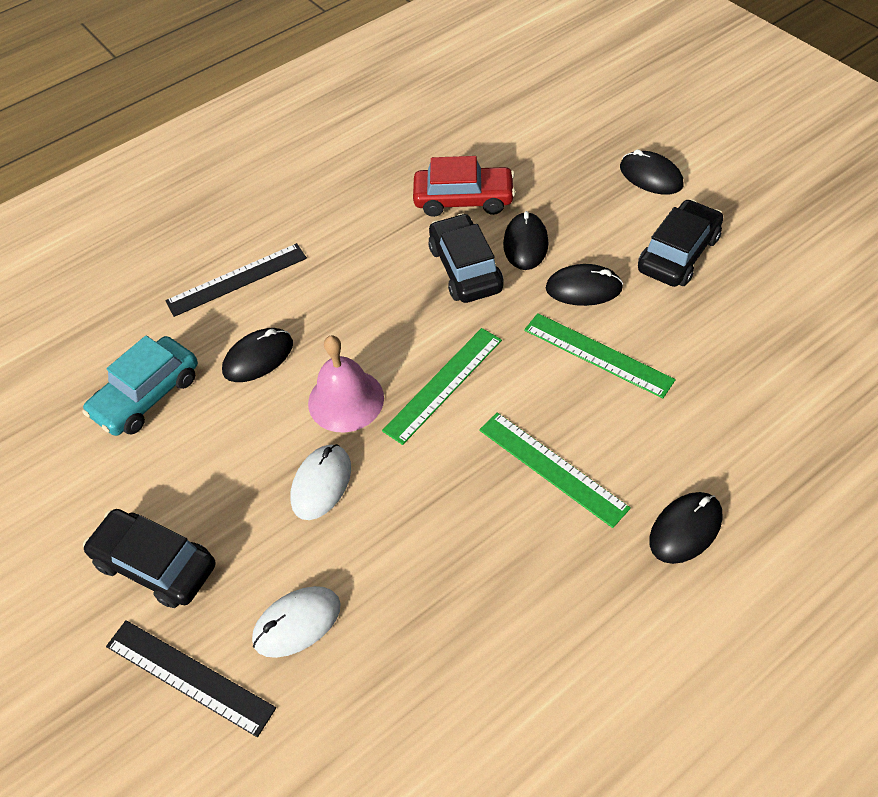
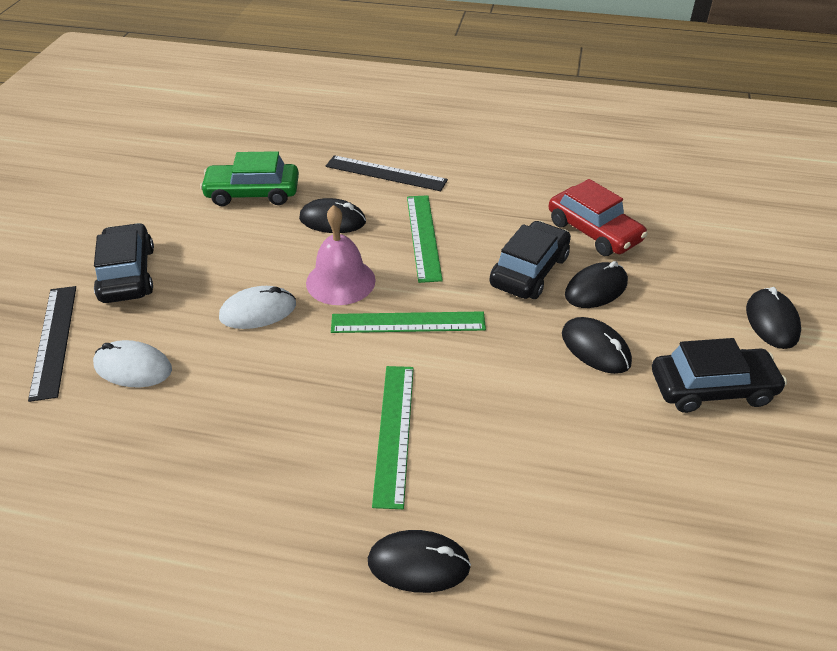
camera: 45 degrees right, 10 degrees down
(147, 395) = (253, 193): turquoise car -> green car
(597, 354) = (538, 396): green ruler -> green ruler (423, 237)

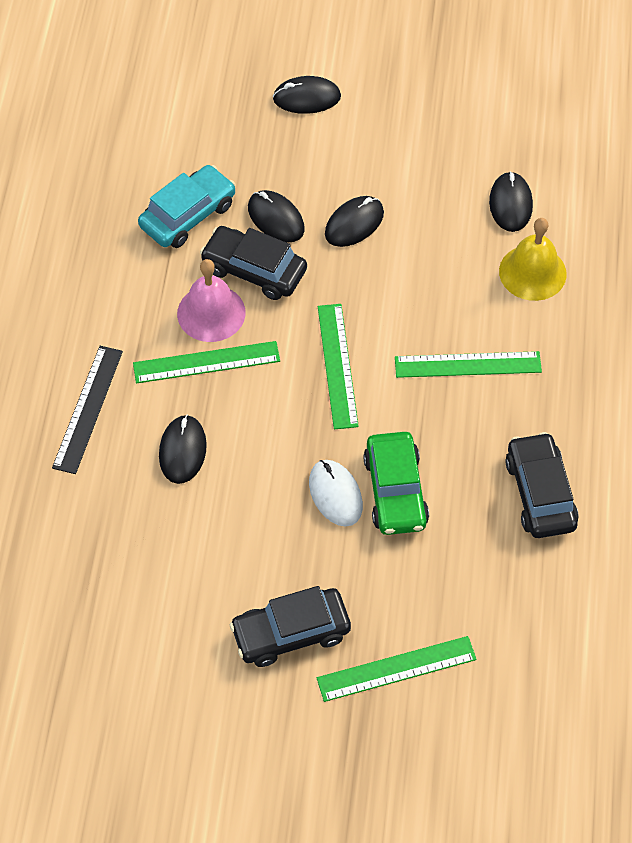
camera: 95 degrees left, 15 degrees up
(54, 340) = (396, 669): black ruler -> green ruler
(133, 367) = (423, 584): white mouse -> none
(253, 193) = (134, 542): green car -> green car (395, 491)
(340, 281) = (284, 429): pink bell -> pink bell (211, 313)
(418, 563) = (581, 339): black mouse -> black mouse (510, 204)
(531, 518) = (532, 272): none -> yellow bell
(594, 231) = (188, 215): red car -> turquoise car
(712, 388) = (390, 149): black car -> black car (540, 493)

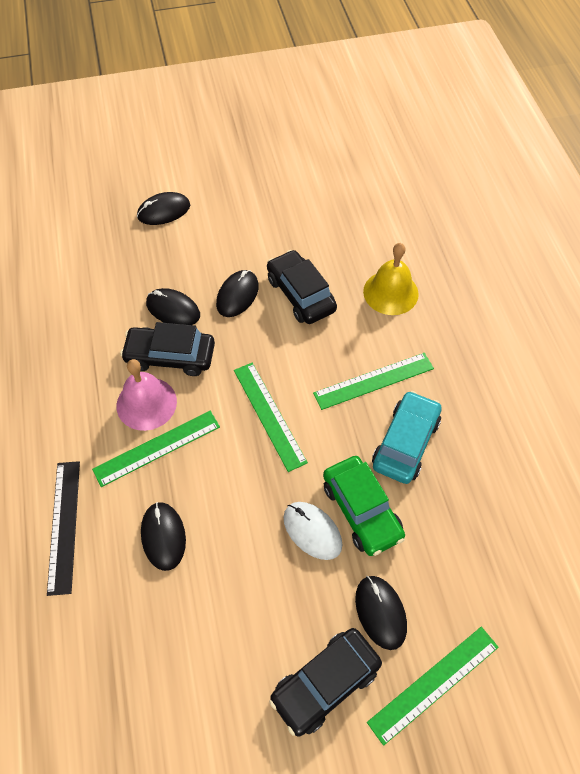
camera: 20 degrees left, 0 degrees up
(188, 215) = (99, 327): turquoise car -> turquoise car (405, 443)
(510, 204) = (351, 246): black mouse -> black mouse (380, 612)
(540, 493) = (479, 471): black car -> black car (300, 294)

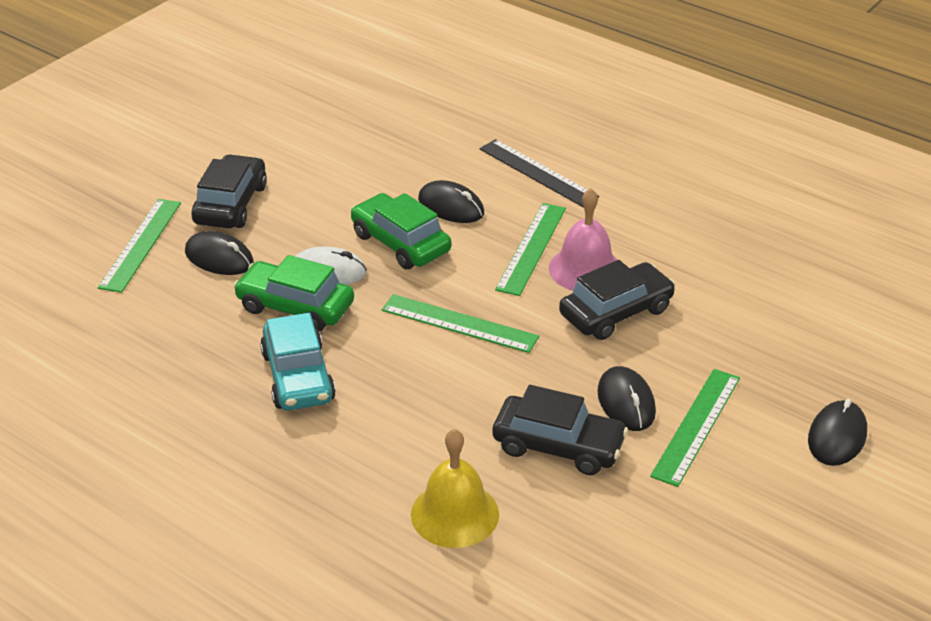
camera: 140 degrees right, 20 degrees down
(173, 309) = (672, 349): black mouse -> none
(236, 523) = (400, 243): none -> green car
(374, 381) = (383, 410): green ruler -> green ruler (696, 426)

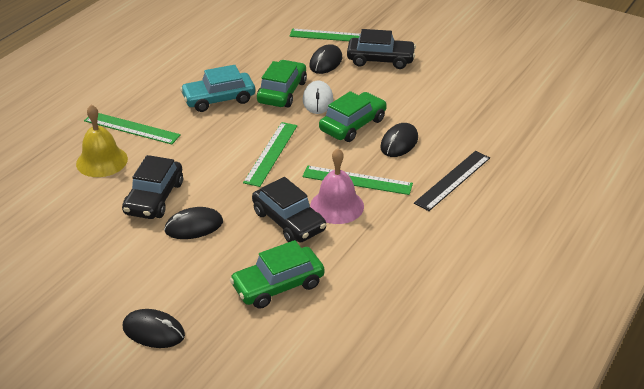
camera: 85 degrees right, 0 degrees up
(696, 426) = (169, 259): green ruler -> green ruler (131, 128)
(741, 326) = (278, 285): none -> green car

